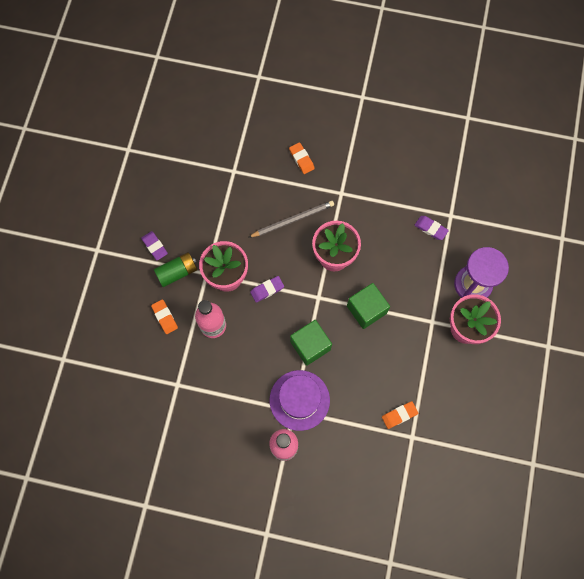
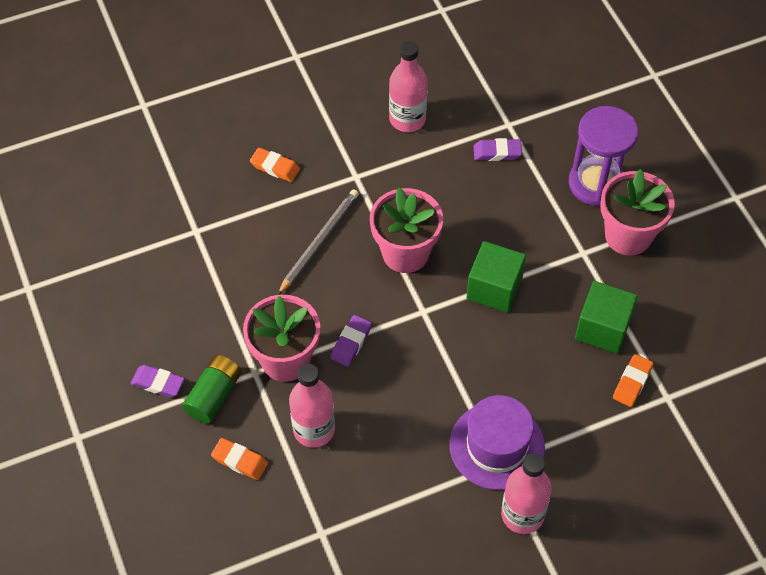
camera: 35 degrees left, 15 degrees down
(310, 346) = (459, 373): green cube -> green cube (602, 328)
(395, 175) = (407, 119): none -> pink bottle

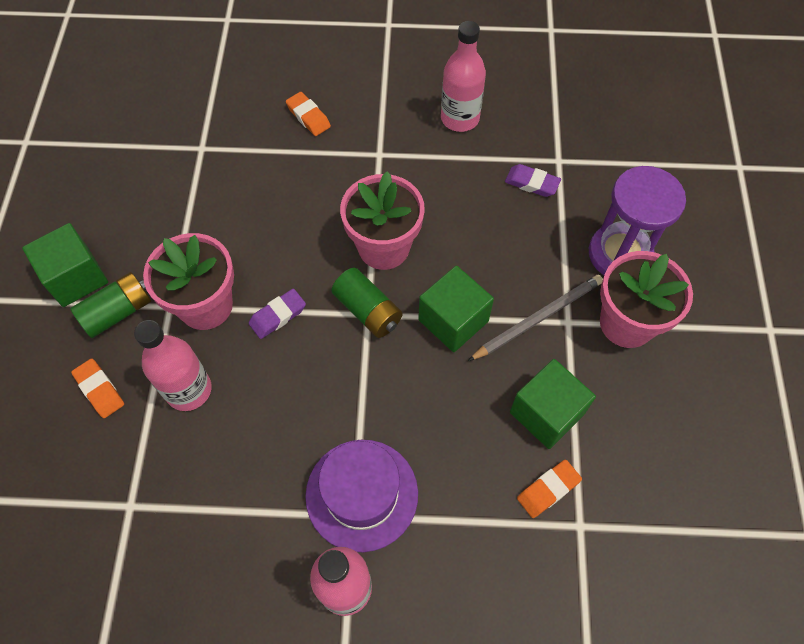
camera: 25 degrees right, 5 degrees up
(158, 383) = (76, 277): purple eraser -> green cube
(319, 242) = (307, 203): grey pencil -> grey pencil (538, 318)
(422, 308) = (368, 311): none -> green battery

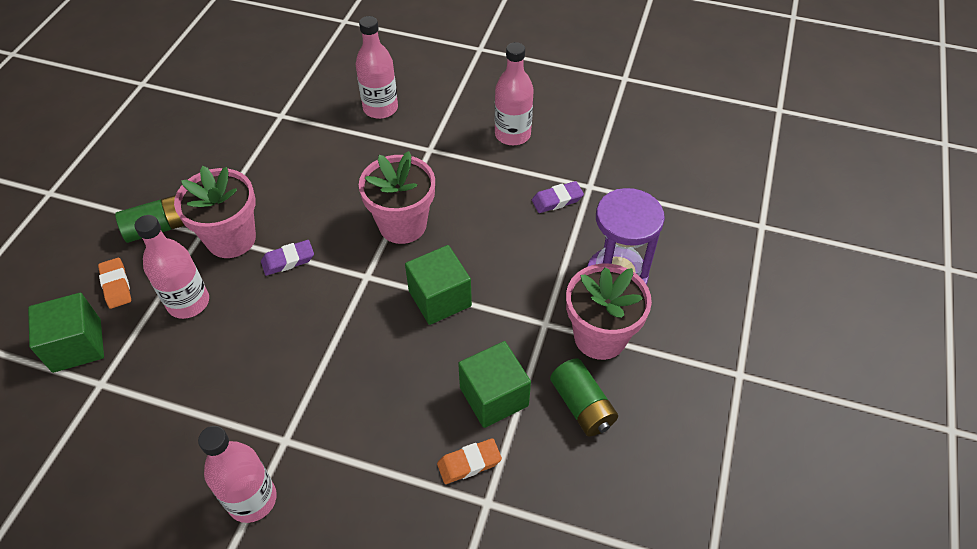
camera: 15 degrees right, 10 degrees down
(76, 277) = (136, 194): green cube -> green cube (77, 345)
(308, 117) = (380, 108): orange eraser -> pink bottle
(362, 494) = (299, 424): purple hat -> none
(368, 311) = (367, 273): green battery -> green battery (582, 405)
(532, 183) = (557, 200): purple eraser -> purple eraser turned 60 degrees counterclockwise
(538, 318) = (518, 314): grey pencil -> none

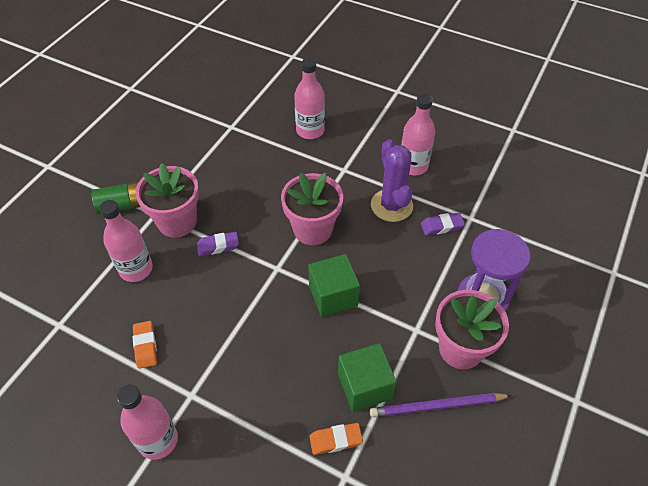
camera: 10 degrees right, 0 degrees up
(77, 345) = (47, 291): green cube -> none
(116, 285) = (84, 247): orange eraser -> orange eraser (145, 346)
(494, 184) = (391, 205): none -> purple cactus
(582, 405) = (437, 406): green battery -> purple pencil

